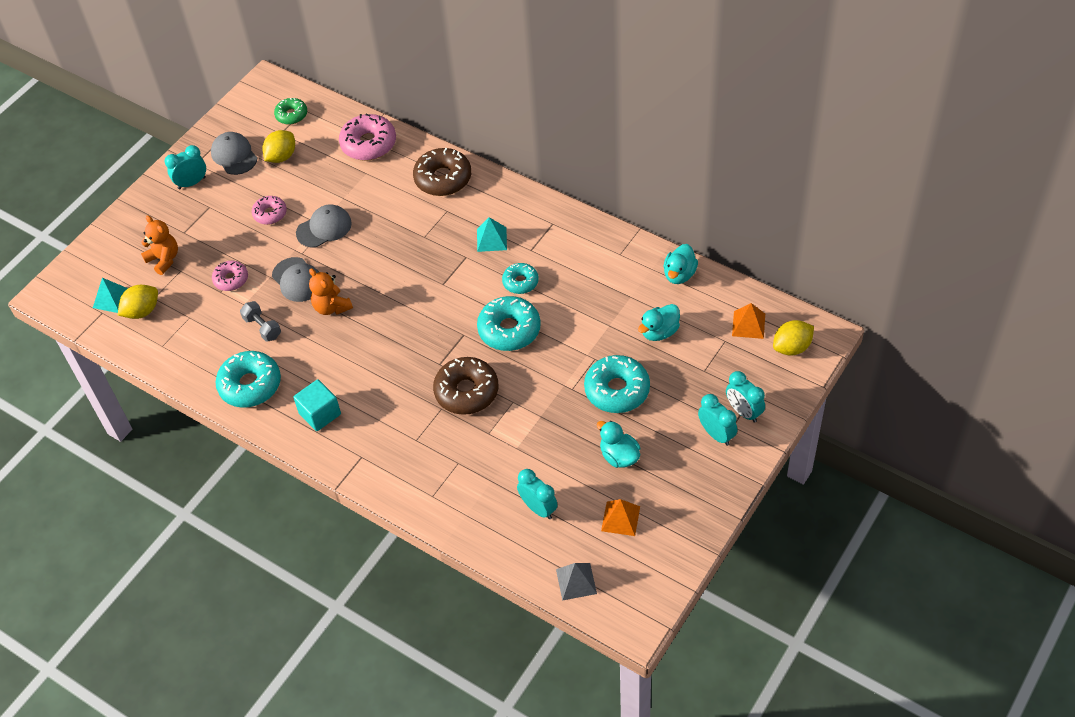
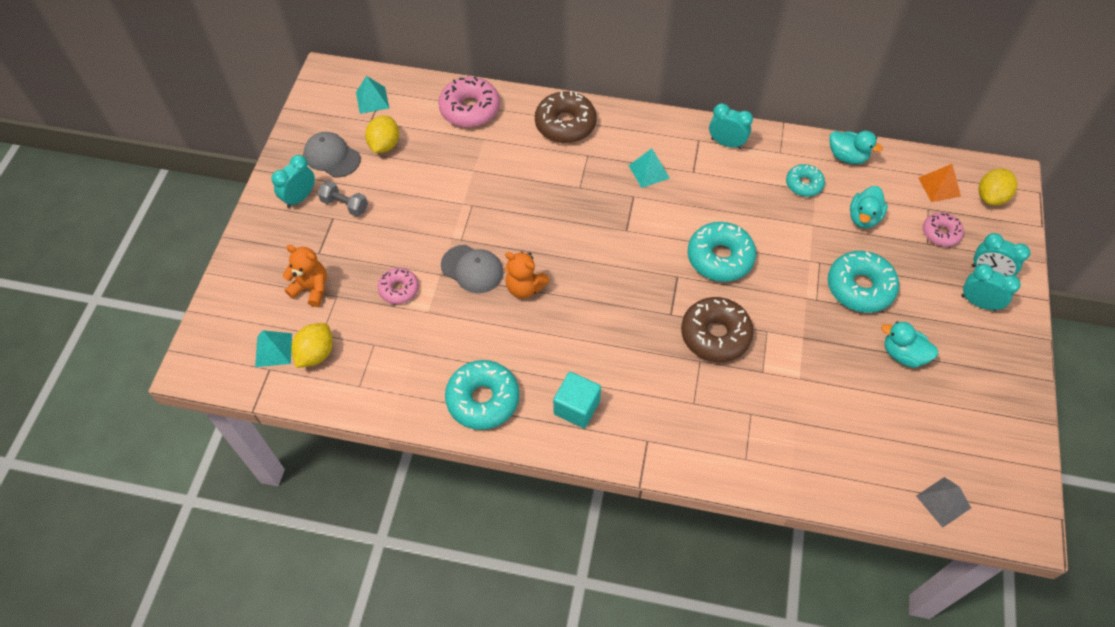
camera: 25 degrees left, 5 degrees up
(262, 327) = (462, 331): grey dumbbell -> grey dumbbell (345, 205)
(270, 214) = (404, 207): pink donut -> pink donut (940, 233)
(291, 115) = (372, 100): green donut -> turquoise pyramid
(324, 228) = (471, 207): grey cap -> none
(520, 282) = (702, 206): turquoise donut -> turquoise donut (804, 184)
(538, 508) = (859, 435): turquoise clock -> turquoise clock (726, 143)
(620, 518) = (944, 419): orange pyramid -> none
(679, 274) = (847, 157): turquoise duck -> turquoise duck turned 60 degrees counterclockwise

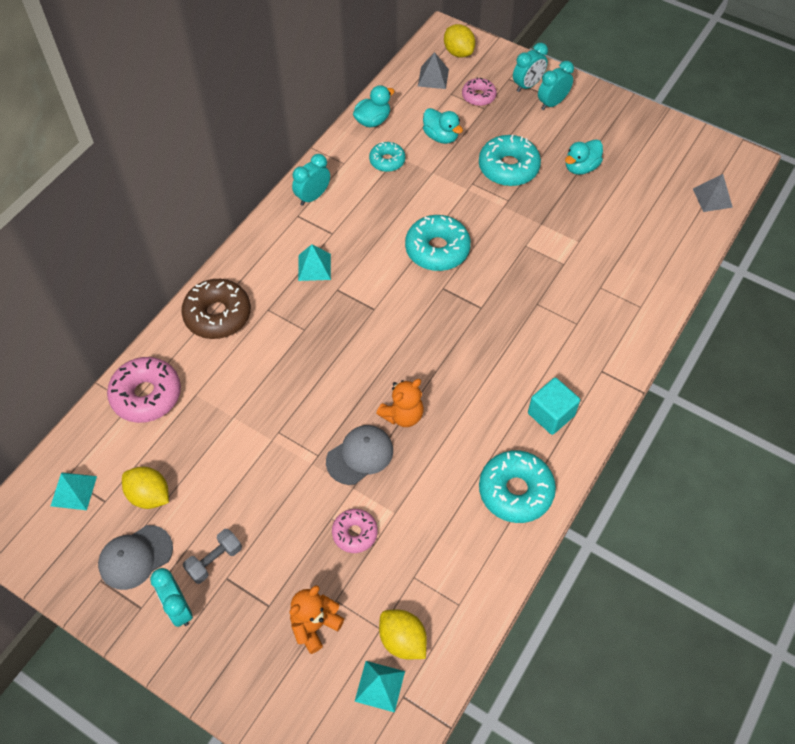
camera: 70 degrees left, 0 degrees up
(715, 335) = (515, 283): brown donut -> none
(939, 187) = (433, 77): orange pyramid -> grey pyramid

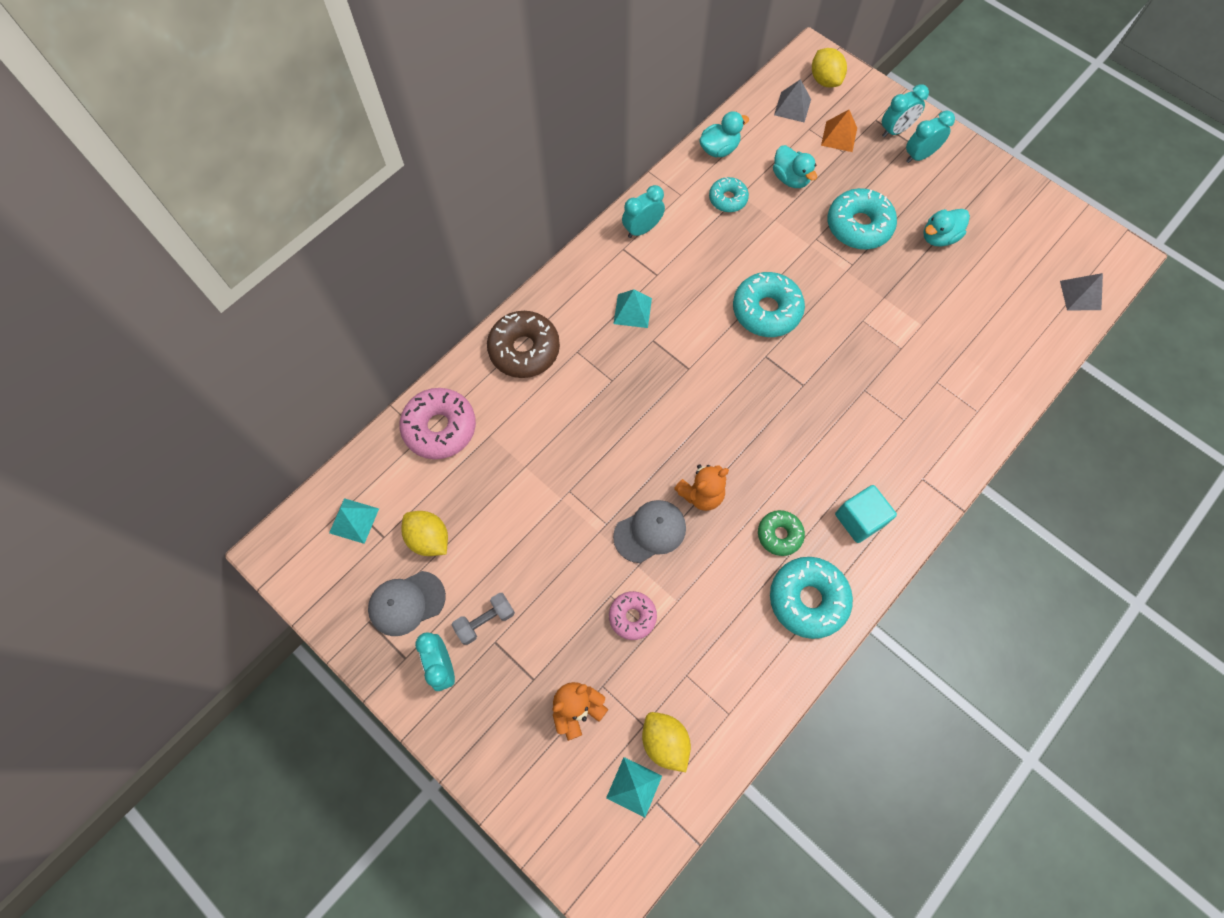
camera: 10 degrees right, 10 degrees up
(478, 96) = (839, 136): pink donut -> orange pyramid
(480, 439) = (779, 535): none -> green donut

